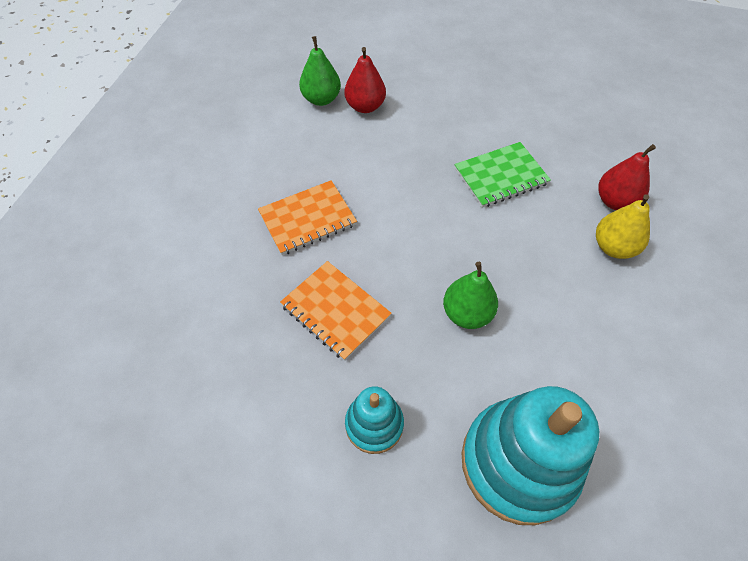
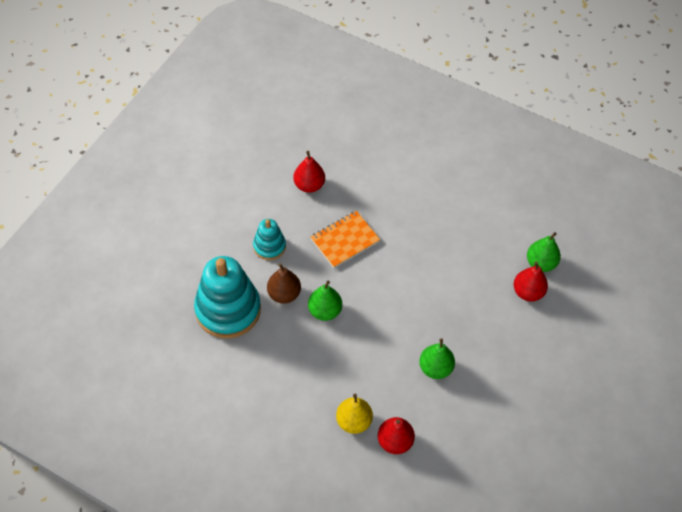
camera: 100 degrees right, 0 degrees up
(233, 388) = (309, 185): none -> red pear
(307, 219) = (420, 236): orange notebook -> none
(458, 378) = (284, 294): none -> brown pear
(500, 176) = (435, 368): green notebook -> green pear

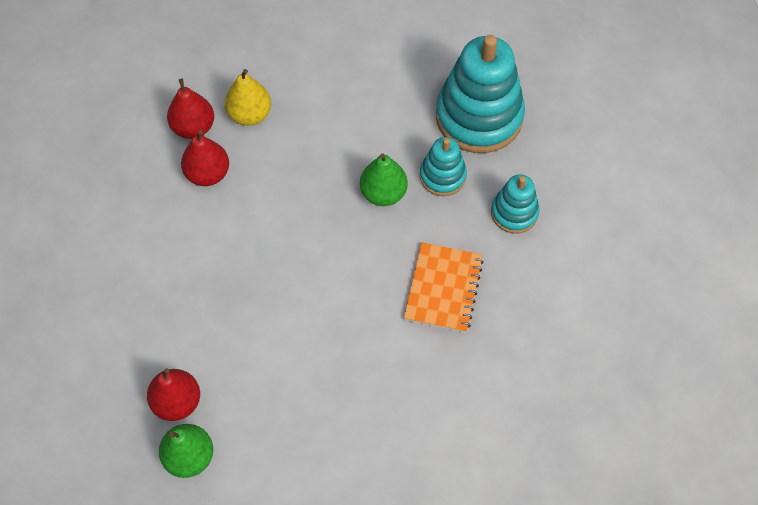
camera: 140 degrees right, 5 degrees up
(284, 294) = (442, 176): brown pear -> turquoise stacking toy
(309, 185) = (555, 323): red pear -> red pear (208, 174)
(435, 368) = (213, 227): green pear -> none

